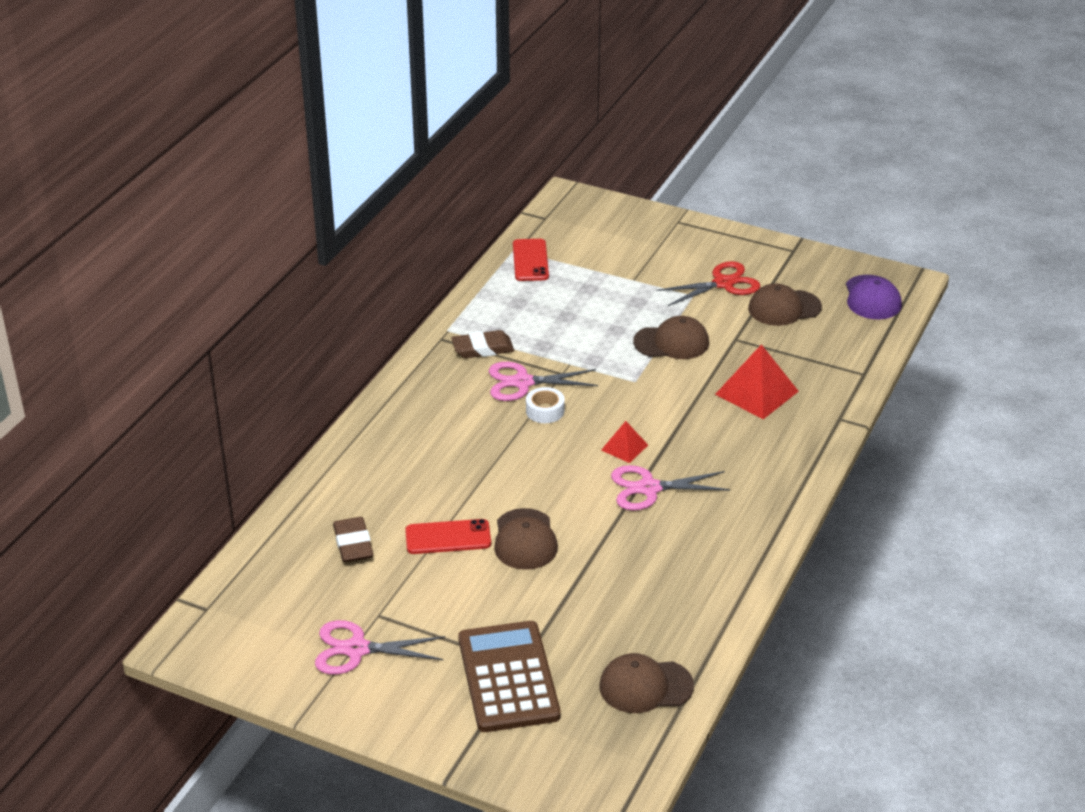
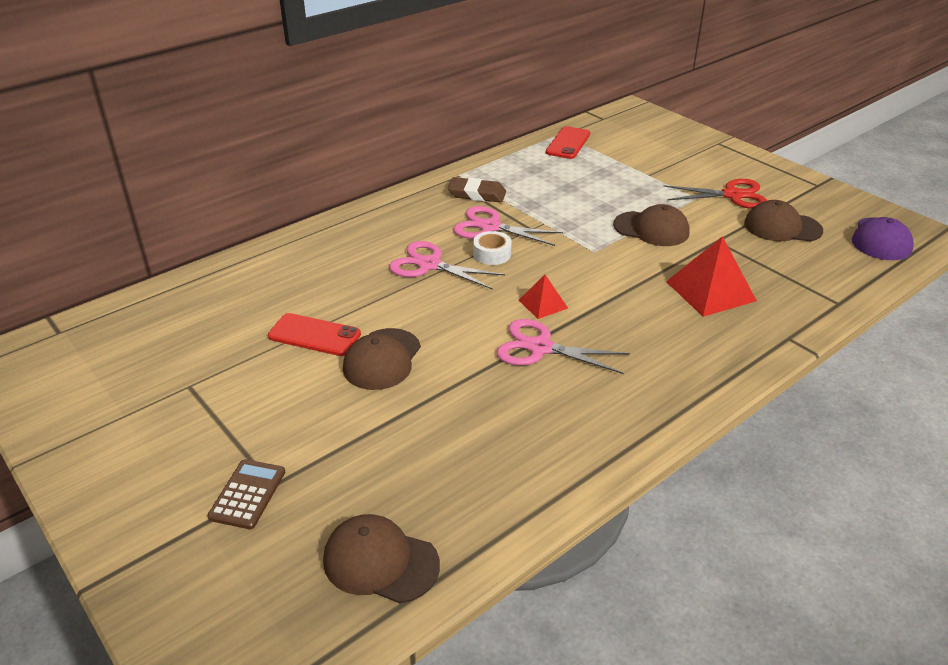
camera: 25 degrees right, 0 degrees up
(353, 544) = (229, 315): brown eraser -> none
(356, 649) = (138, 412): pink scissors -> pink scissors (429, 265)
(508, 677) = (248, 494): brown calculator -> brown calculator, size x0.50

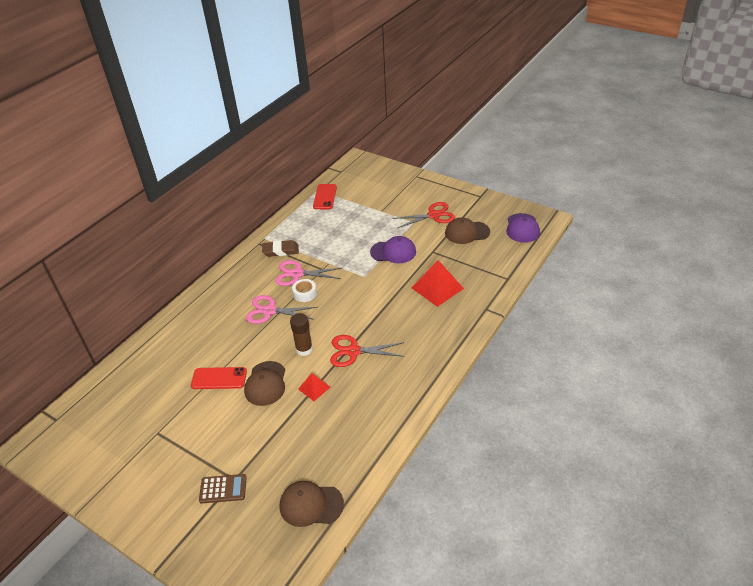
camera: 15 degrees left, 5 degrees up
(248, 494) = (223, 489): brown calculator -> brown calculator turned 90 degrees clockwise
(461, 326) = (304, 349): none -> brown glue stick
(540, 348) = (353, 351): pink scissors -> red scissors
(543, 304) = (346, 321): red pyramid -> red pyramid (314, 388)
(651, 229) = (393, 252): brown cap -> purple cap

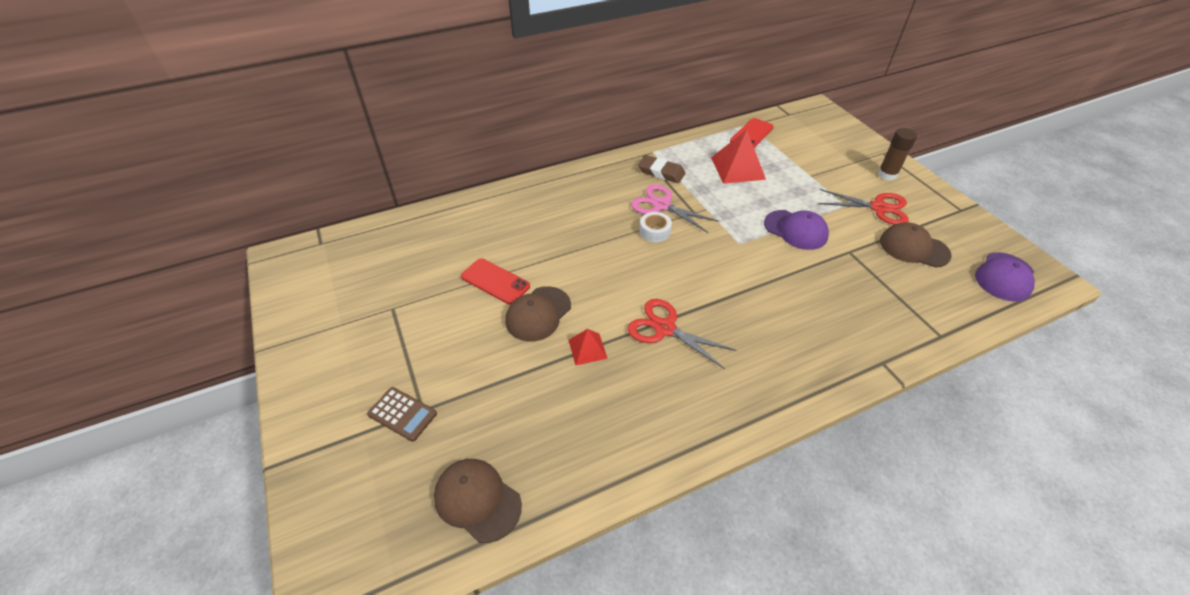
camera: 30 degrees right, 5 degrees up
(270, 311) = (602, 233): pink scissors -> none
(304, 349) = (609, 295): brown glue stick -> brown glue stick (887, 174)
(437, 288) = (827, 301): red pyramid -> red pyramid (737, 168)

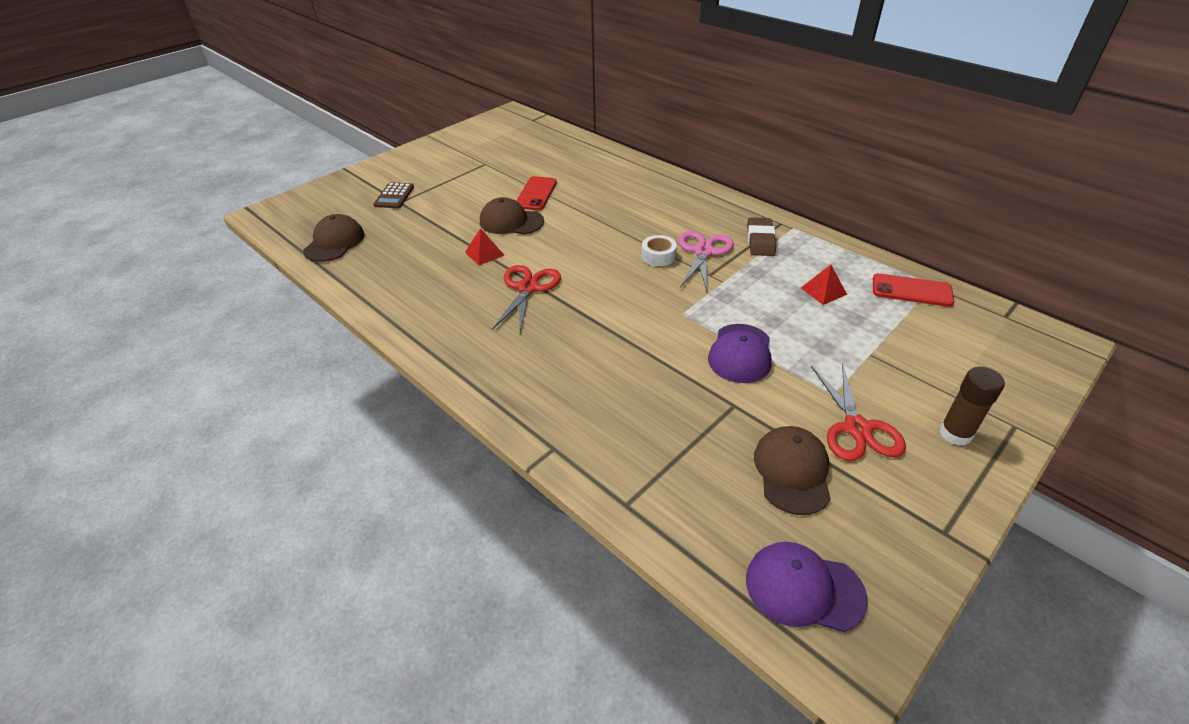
camera: 70 degrees right, 5 degrees down
(737, 168) = (823, 291): red pyramid -> red pyramid, size x0.55

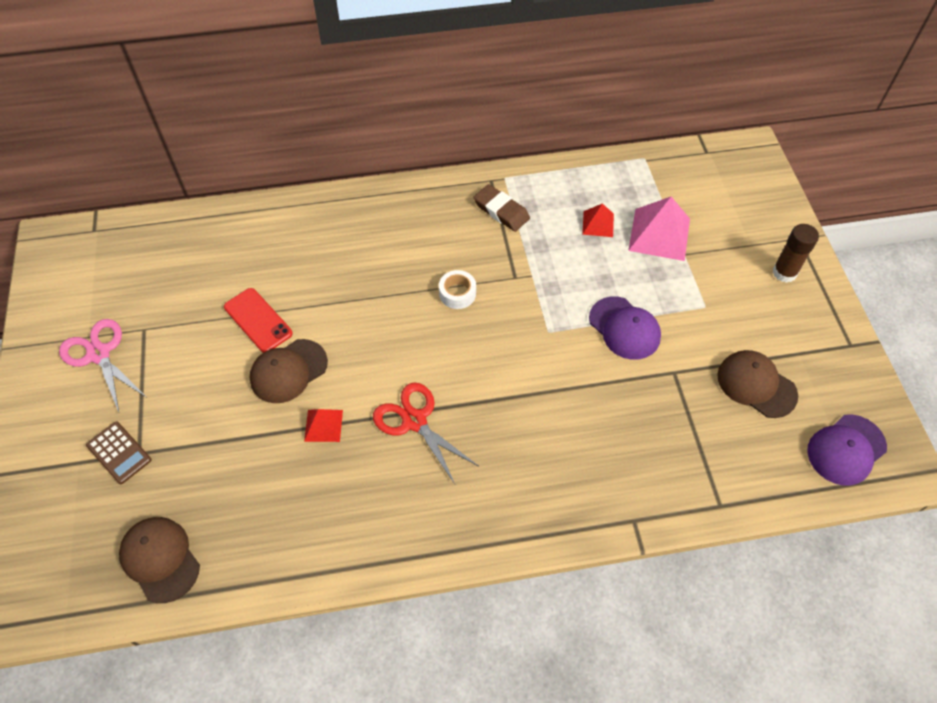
camera: 55 degrees left, 15 degrees up
(703, 252) = (481, 259): pink scissors -> pink scissors (99, 354)
(857, 428) = (745, 319): red scissors -> none
(867, 329) = (659, 234): none -> pink pyramid
(911, 290) = (641, 175): red phone -> none

